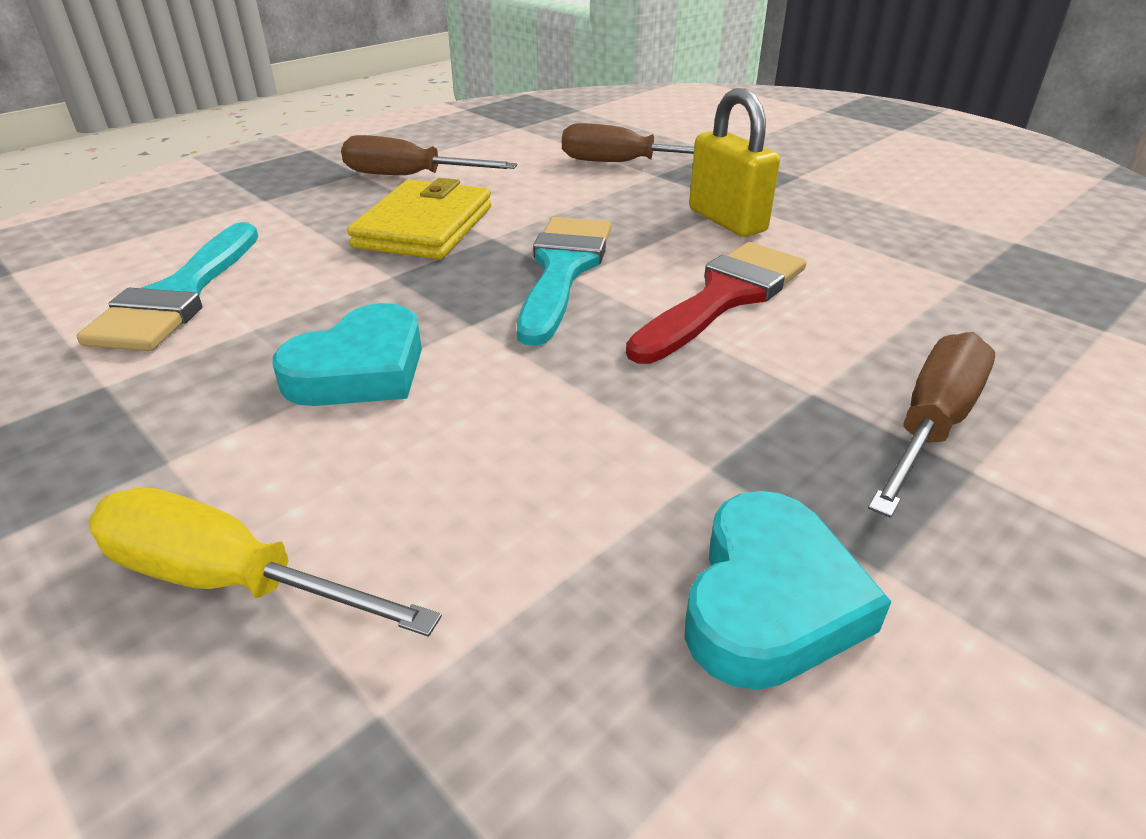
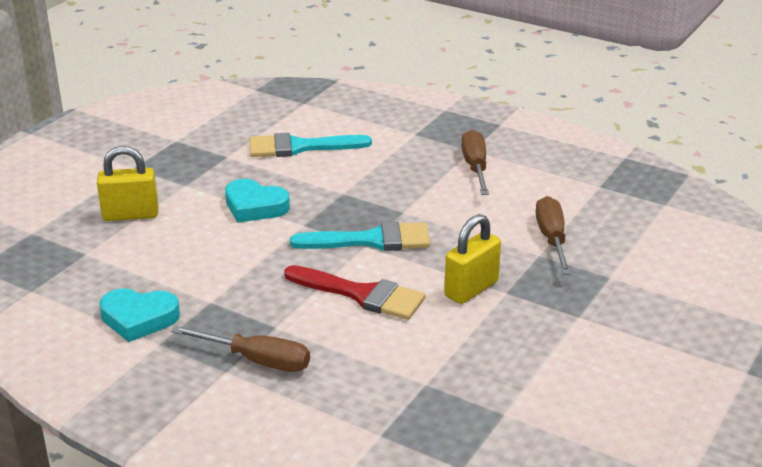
camera: 75 degrees right, 5 degrees down
(229, 580) = (130, 215): yellow screwdriver -> yellow padlock
(424, 227) = (405, 189): yellow wallet -> none

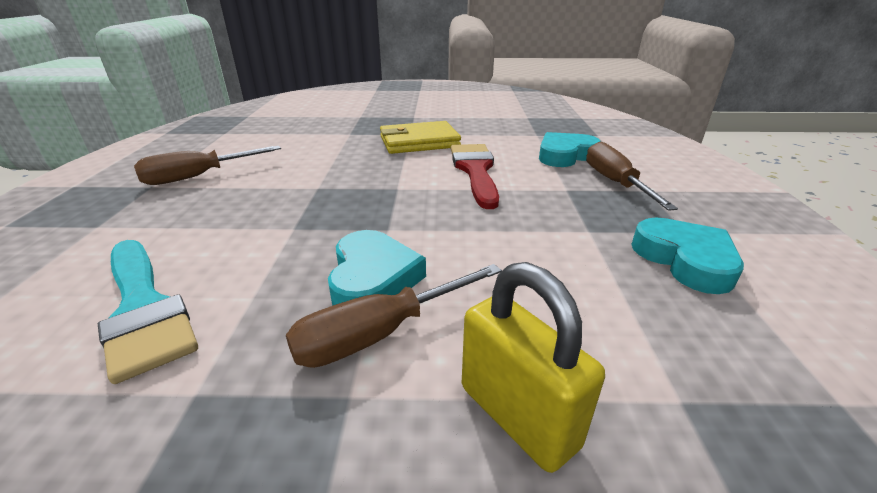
camera: 120 degrees left, 0 degrees up
(344, 368) = (565, 155): none -> turquoise heart
(371, 240) = (386, 187): turquoise brush -> none
(471, 289) = (419, 142): yellow padlock -> yellow wallet
(551, 239) = (324, 133): brown screwdriver -> brown screwdriver (380, 334)

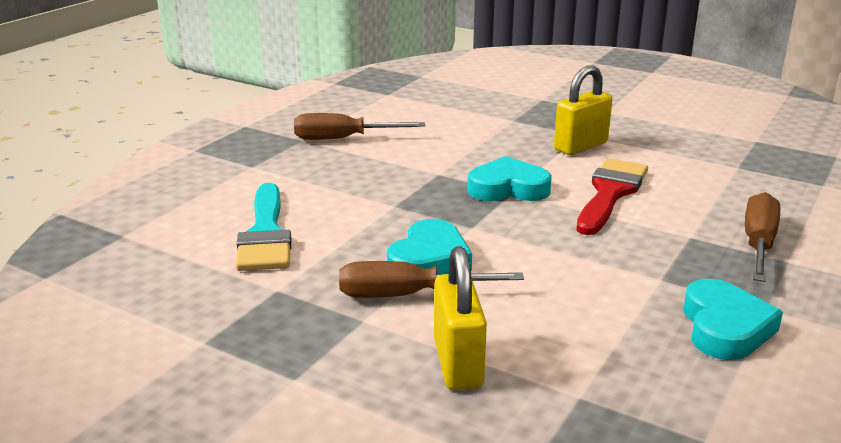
camera: 30 degrees right, 5 degrees down
(419, 142) = (580, 146): yellow wallet -> yellow padlock
(565, 155) = (740, 200): turquoise heart -> turquoise heart (508, 188)

